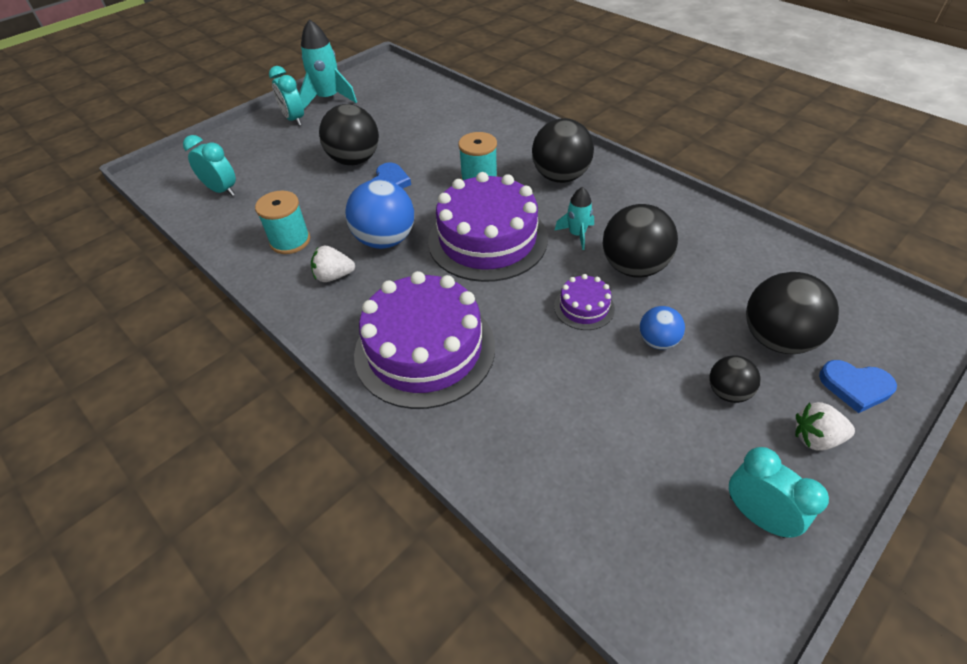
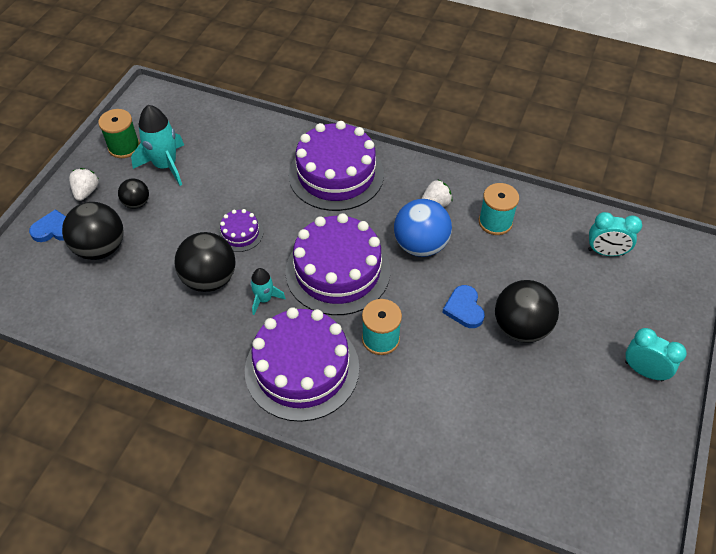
camera: 155 degrees right, 5 degrees up
(328, 98) = (644, 425): turquoise rocket -> turquoise rocket (165, 165)
(560, 177) = (302, 368): black ball -> purple cake
(657, 341) = (184, 223): blue ball -> none
(757, 516) = (124, 147): turquoise clock -> green spool
(815, 438) = (86, 192): white strawberry -> white strawberry turned 60 degrees counterclockwise

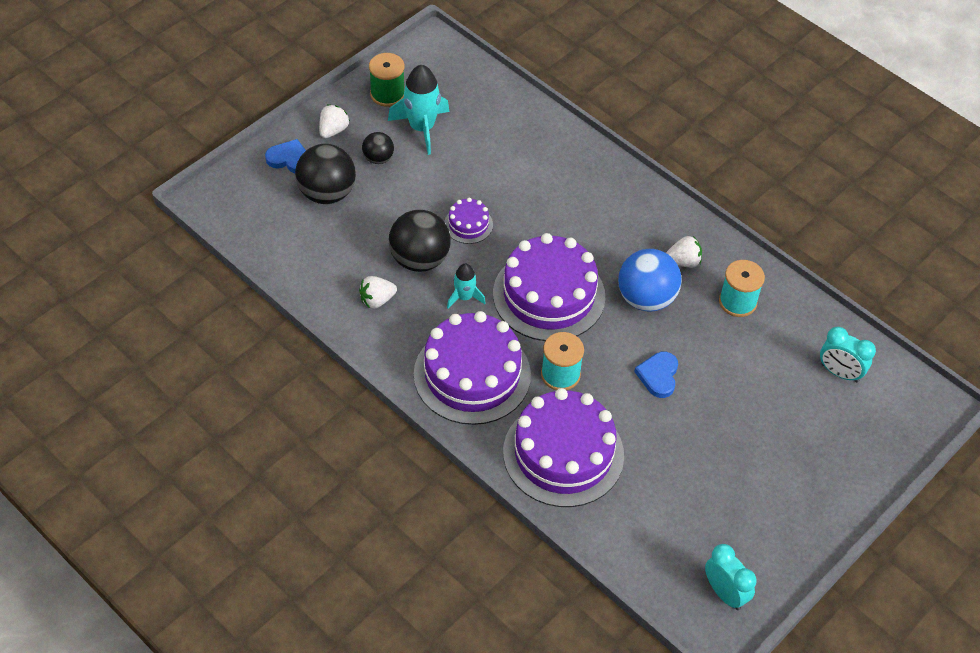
camera: 20 degrees right, 0 degrees up
(185, 330) = (377, 300): none -> white strawberry
(336, 174) = (593, 195): purple cake -> purple cake (563, 453)
(521, 327) = (706, 414): black ball -> none
(644, 371) = (809, 499): turquoise clock -> turquoise clock (724, 593)

